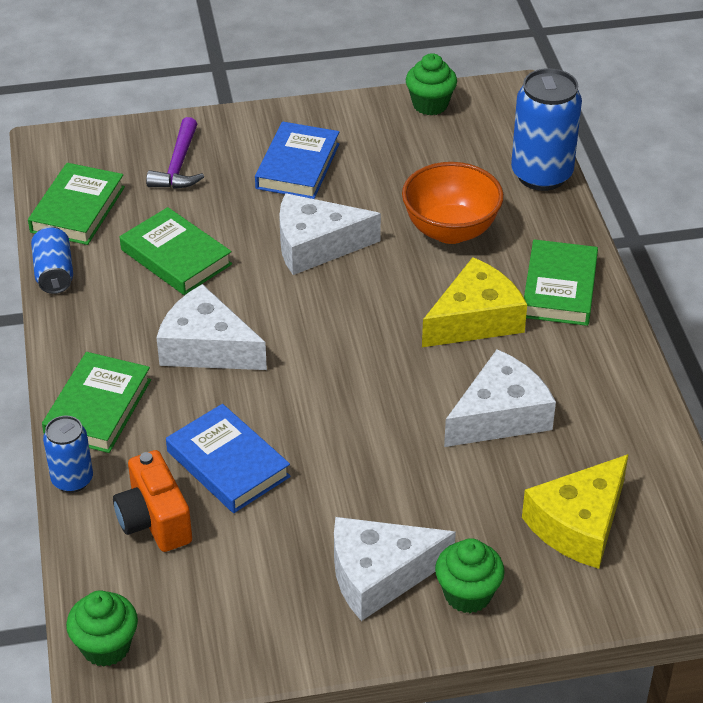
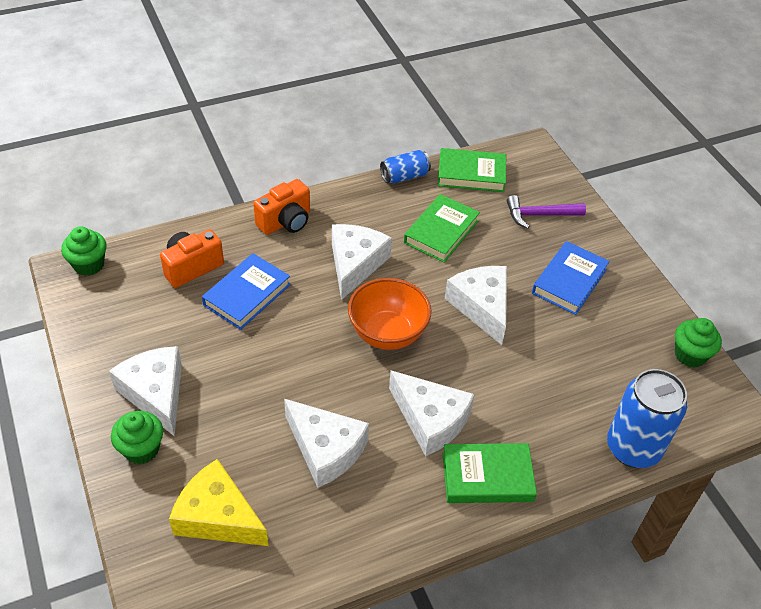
camera: 75 degrees right, 5 degrees up
(72, 480) = (221, 222): blue can -> none
(98, 408) = (285, 222): green book -> orange camera
(297, 166) = (569, 281): blue book -> blue book turned 60 degrees counterclockwise
(450, 230) = (532, 390): orange bowl -> orange bowl (387, 333)
(475, 319) = (430, 420): yellow cheese -> white cheese

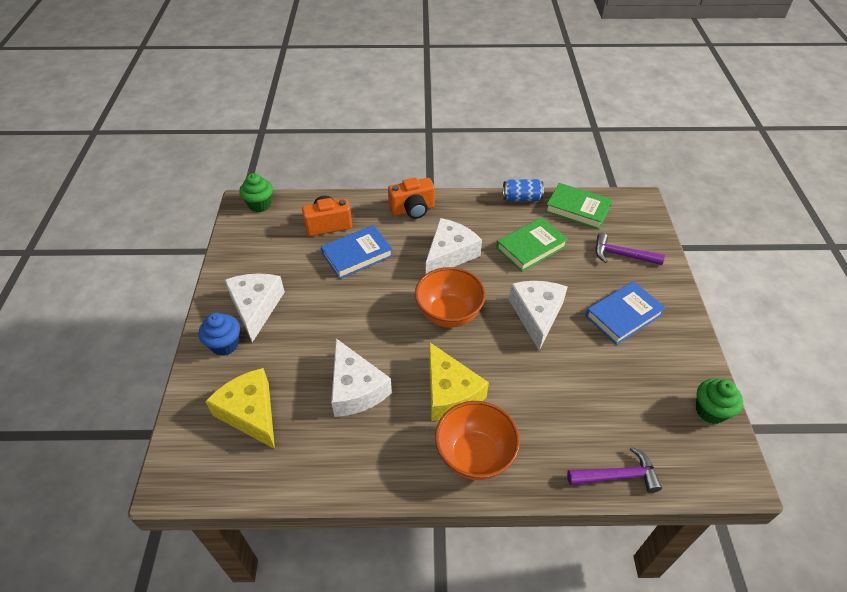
camera: 25 degrees right, 0 degrees up
(141, 449) = (225, 344): green cupcake -> blue cupcake
(430, 420) = (450, 393): white cheese -> yellow cheese
(487, 477) = (474, 455): green book -> orange bowl
(633, 448) = (617, 476): blue can -> purple hammer

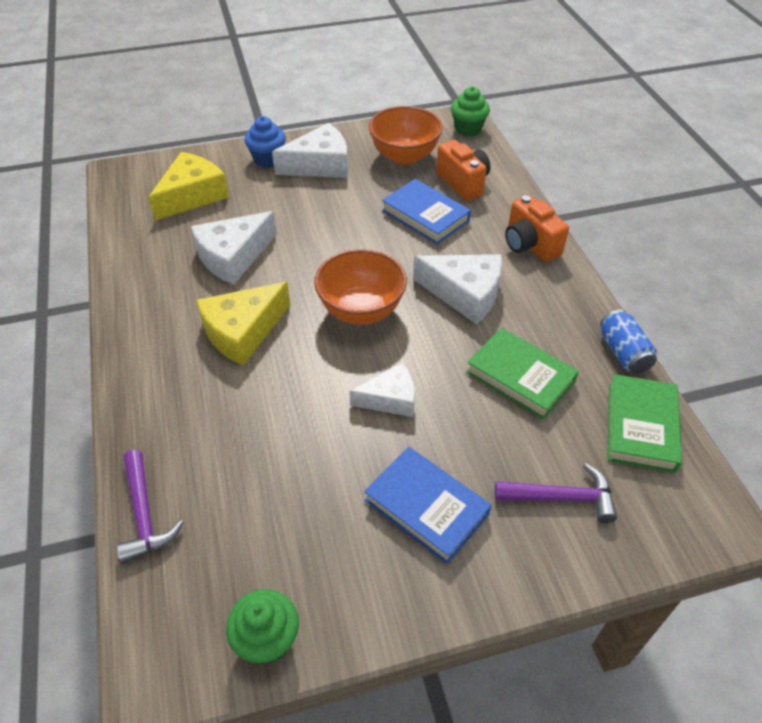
camera: 75 degrees right, 0 degrees up
(474, 455) = (161, 367): orange bowl -> orange bowl (404, 156)
(536, 315) = (390, 399): white cheese -> white cheese, size x0.65
(621, 255) = (562, 498): purple hammer -> purple hammer turned 90 degrees clockwise

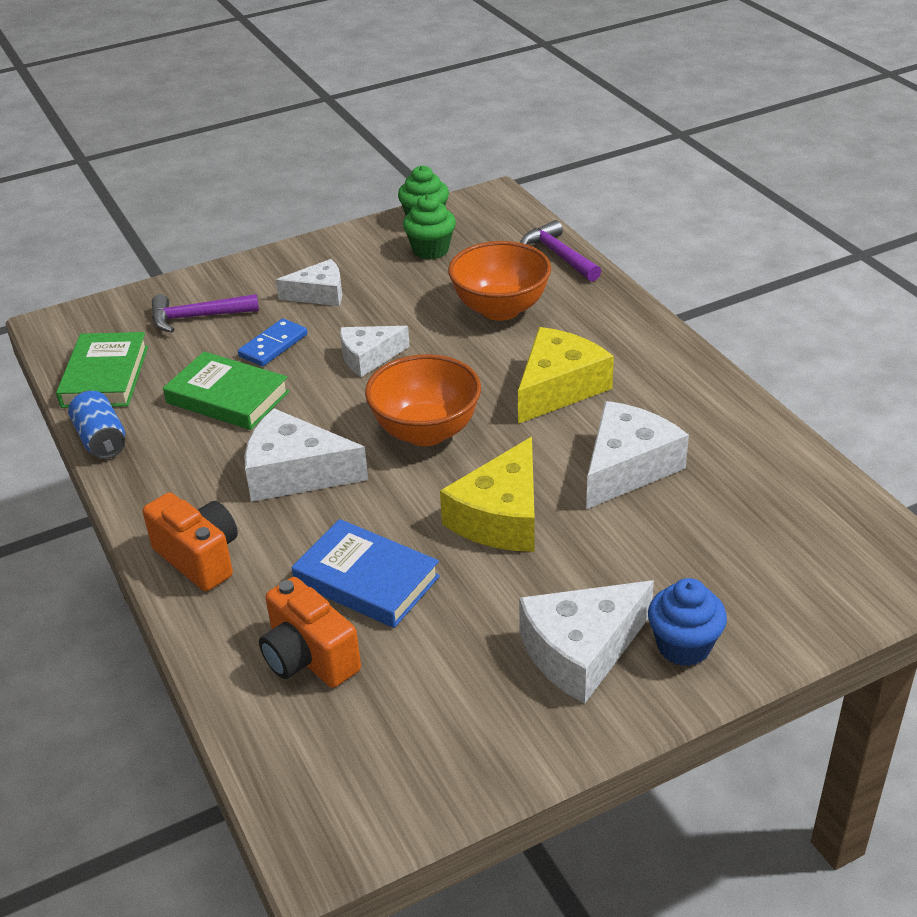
camera: 170 degrees right, 10 degrees down
(192, 195) = (759, 549): yellow cheese -> yellow cheese (501, 517)
(404, 156) = (429, 702): orange bowl -> orange bowl (500, 309)
(426, 507) = (319, 294): blue book -> white cheese
(468, 129) = (307, 810): green cupcake -> green cupcake (430, 250)
(479, 435) = (273, 345): none -> blue domino

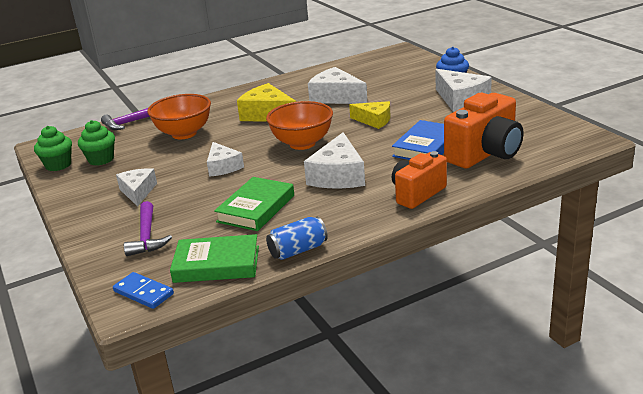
camera: 90 degrees left, 10 degrees down
(273, 345) = (197, 200): blue domino -> blue domino (143, 293)
(309, 658) = (485, 154): orange camera -> orange camera, size x1.51
(501, 517) = (374, 120): yellow cheese -> yellow cheese, size x0.65

